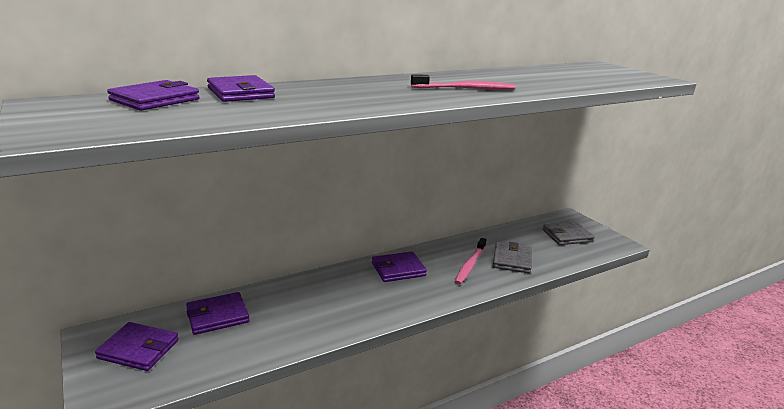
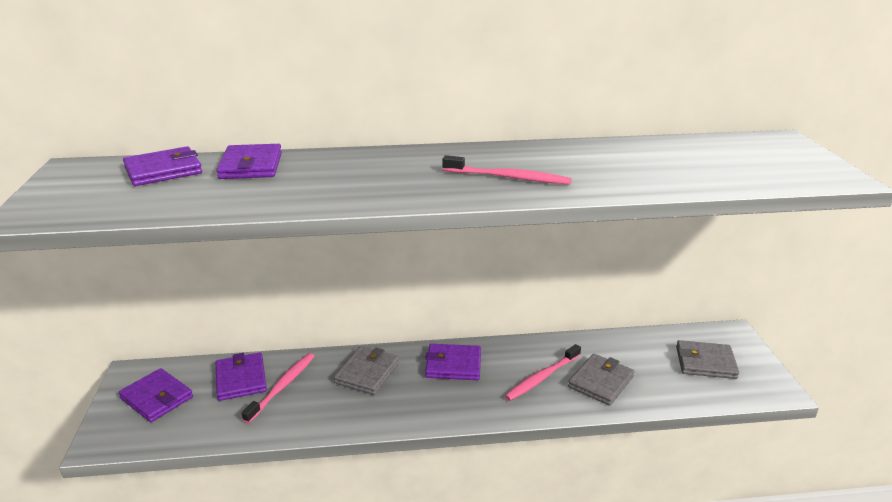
camera: 25 degrees right, 5 degrees up
(217, 316) = (241, 379): purple wallet -> purple wallet turned 75 degrees clockwise
(263, 313) = (282, 386): none -> pink toothbrush
(332, 288) = (367, 373): none -> grey wallet

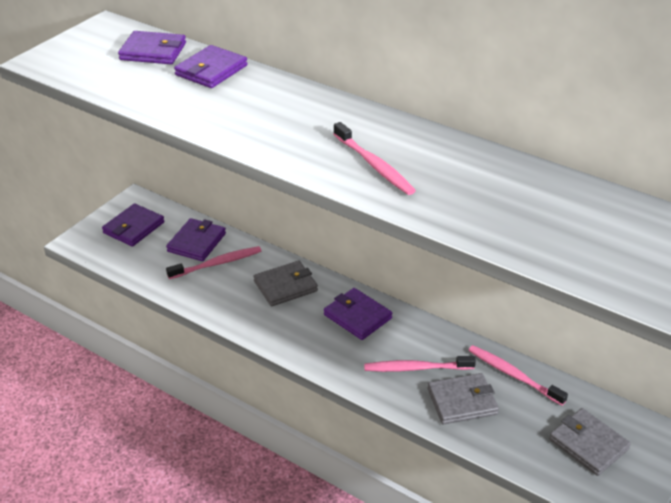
camera: 40 degrees right, 10 degrees up
(157, 398) = (134, 227): purple wallet -> purple wallet turned 45 degrees clockwise
(607, 345) = (513, 375): none -> pink toothbrush

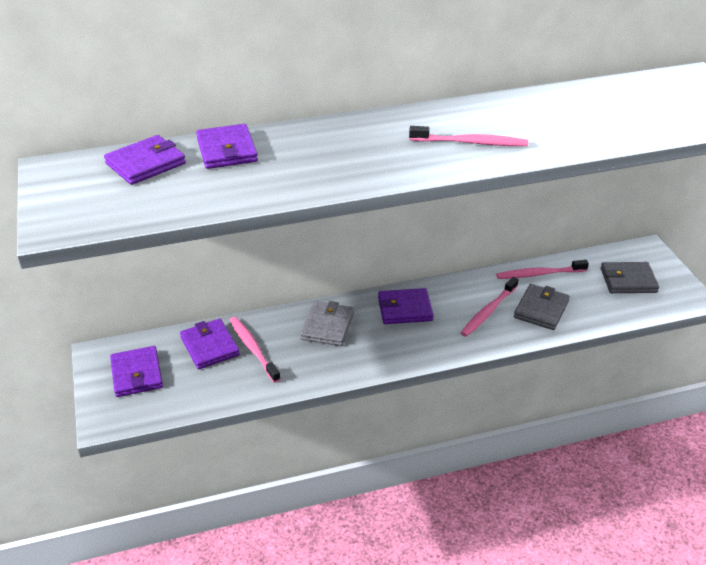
camera: 50 degrees left, 0 degrees up
(217, 263) = (253, 348): pink toothbrush -> pink toothbrush turned 45 degrees counterclockwise

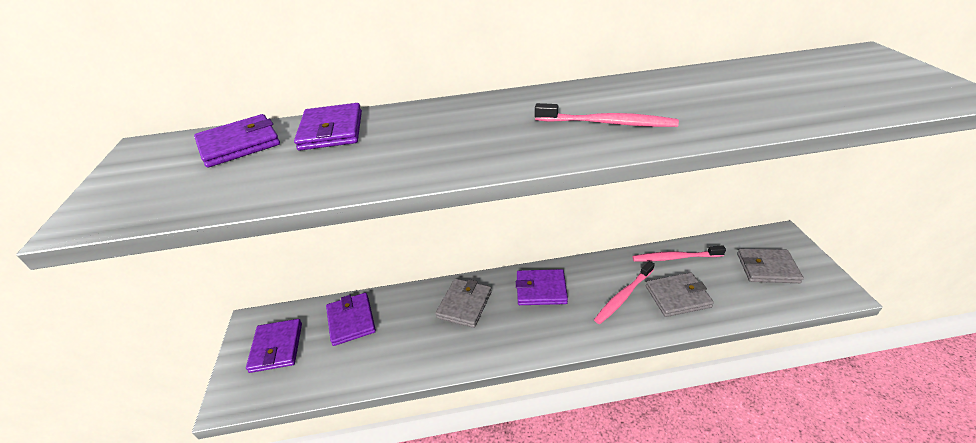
camera: 10 degrees right, 0 degrees up
(253, 348) = (390, 325): pink toothbrush -> none
(541, 309) = (677, 296): grey wallet -> grey wallet turned 45 degrees clockwise

